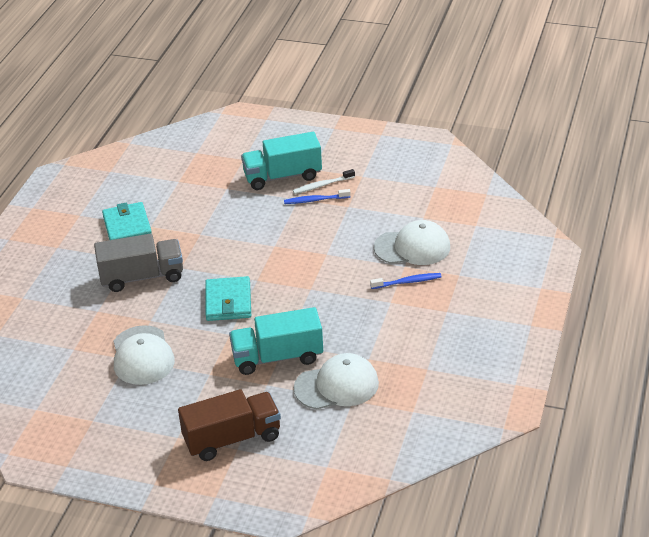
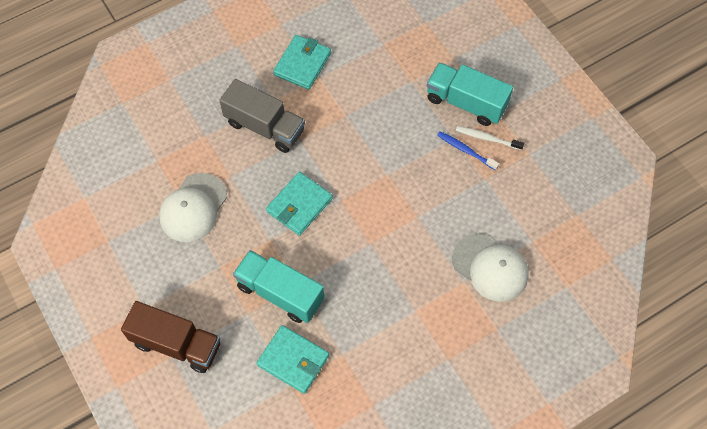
camera: 40 degrees right, 25 degrees up
(337, 386) = (293, 360): white cap -> turquoise wallet
(407, 282) = (449, 301): blue toothbrush -> none

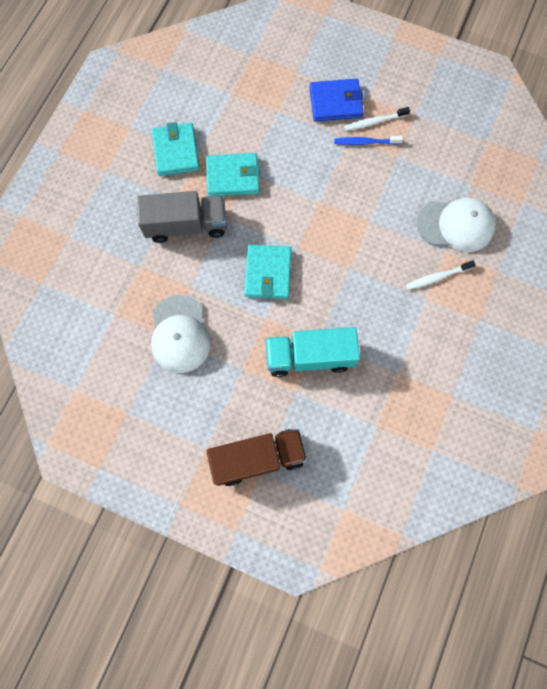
camera: 35 degrees left, 10 degrees up
(293, 360) = (363, 404): turquoise wallet -> turquoise wallet (233, 177)
(439, 299) = (437, 277): none -> white toothbrush
(466, 103) = (335, 102): turquoise truck -> blue wallet

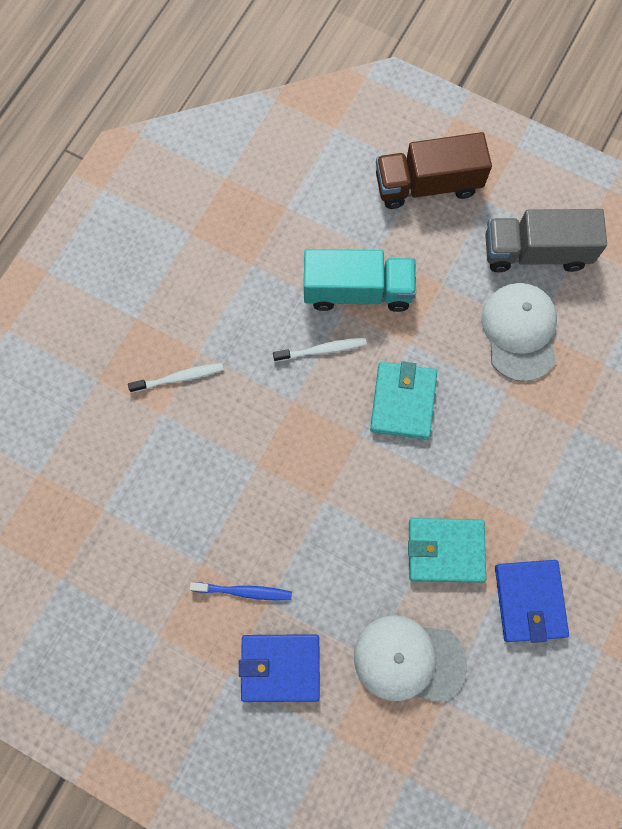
camera: 175 degrees left, 0 degrees up
(176, 151) = (529, 601): turquoise wallet -> blue wallet
(186, 225) = (513, 480): grey truck -> grey truck (535, 252)
(374, 122) = (225, 626): white toothbrush -> white toothbrush (322, 350)
(456, 225) = (138, 448): white cap -> white cap (409, 659)

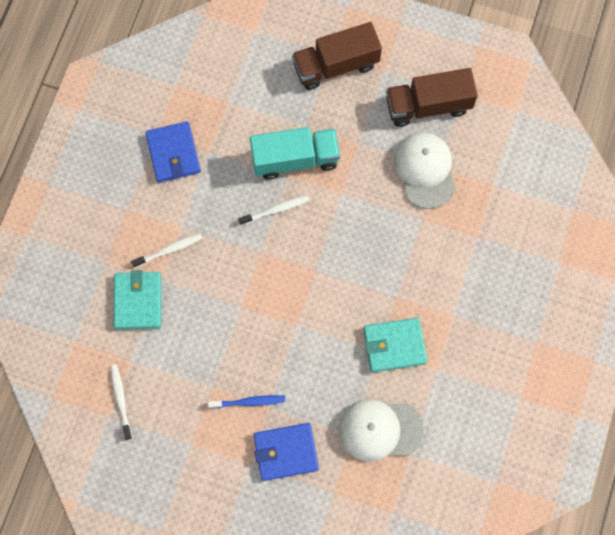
camera: 10 degrees left, 0 degrees up
(81, 559) = (121, 400): none -> white toothbrush
(403, 402) = (344, 239): turquoise wallet -> turquoise wallet (138, 301)
(529, 601) = (462, 371): blue wallet -> blue wallet (173, 153)
(535, 252) = (428, 106): grey truck -> brown truck

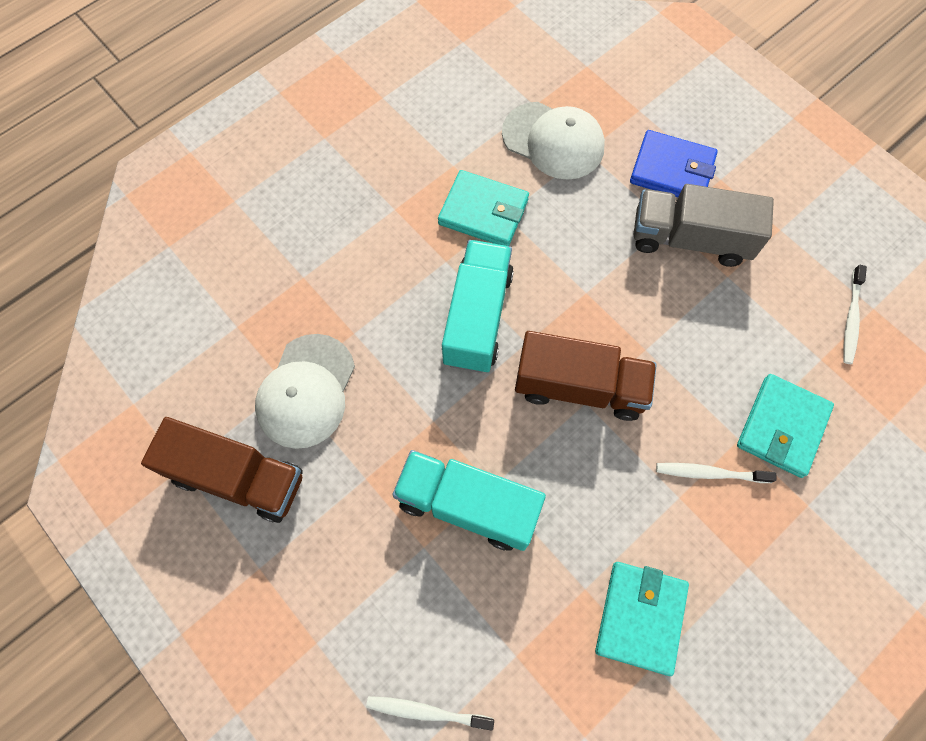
camera: 150 degrees left, 5 degrees down
(173, 153) = (640, 617): blue wallet -> turquoise wallet
(249, 402) = (689, 239): blue toothbrush -> grey truck
(276, 210) = (534, 448): white toothbrush -> white toothbrush (426, 711)
(335, 65) = (321, 620): brown truck -> brown truck (579, 387)
(354, 270) = (477, 317): none -> turquoise truck

